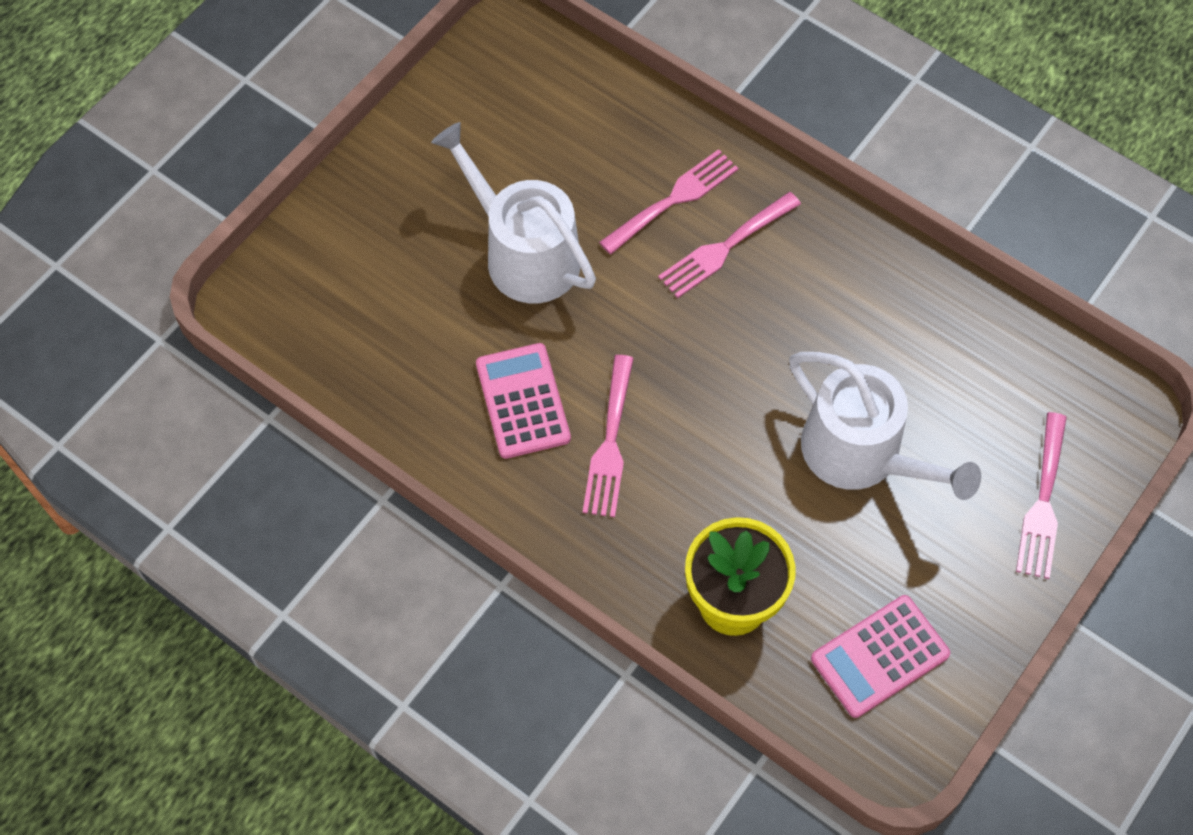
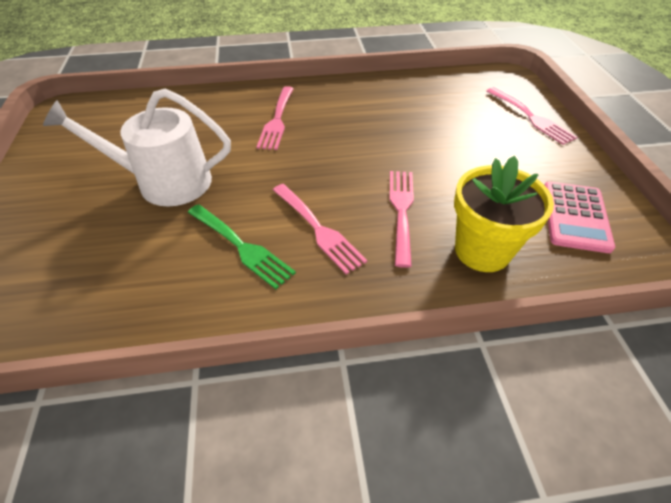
camera: 45 degrees left, 15 degrees down
(523, 401) = (241, 246): pink calculator -> green fork
(673, 200) = (229, 119): pink fork -> pink fork (401, 211)
(861, 454) = (442, 149): white watering can -> none

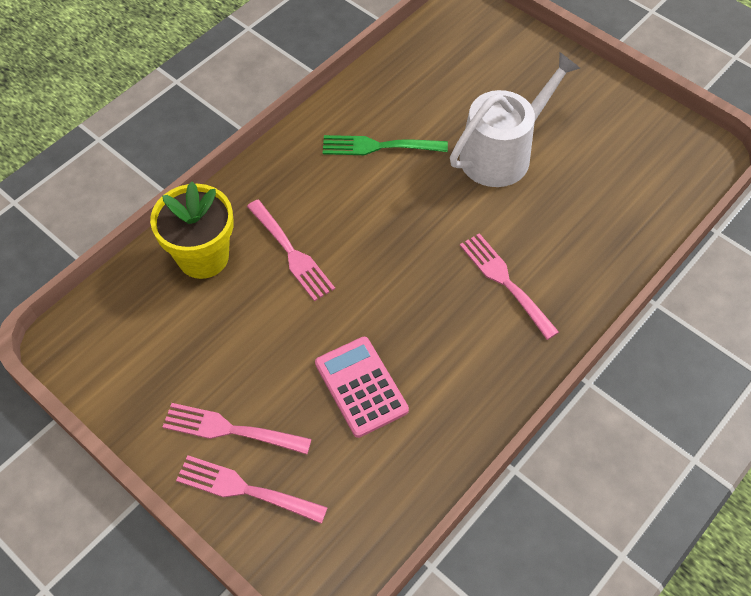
camera: 140 degrees right, 10 degrees up
(318, 229) = (340, 194): pink fork -> pink fork (231, 430)
(575, 217) = (140, 346): pink calculator -> pink calculator (361, 386)

